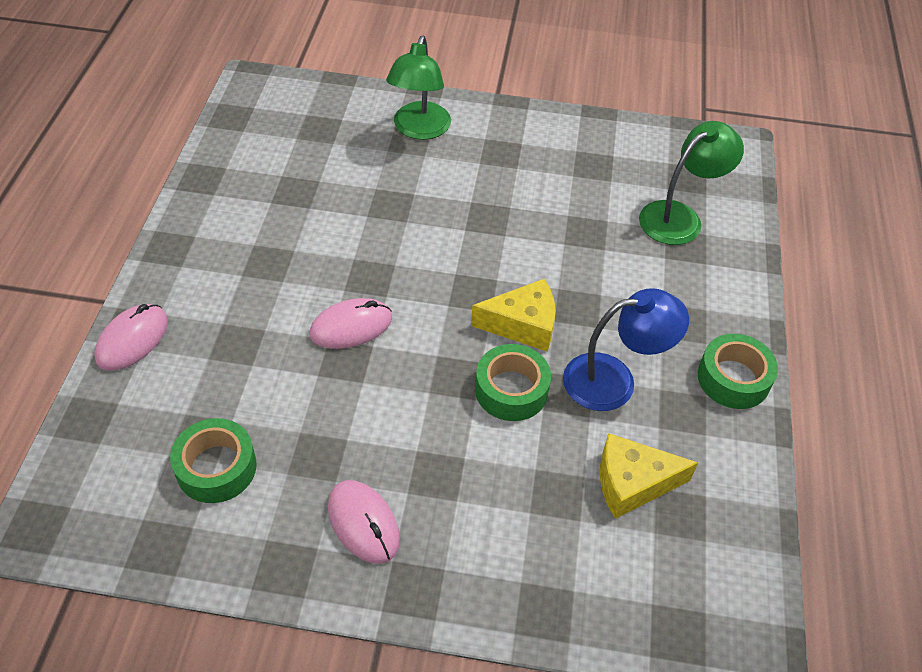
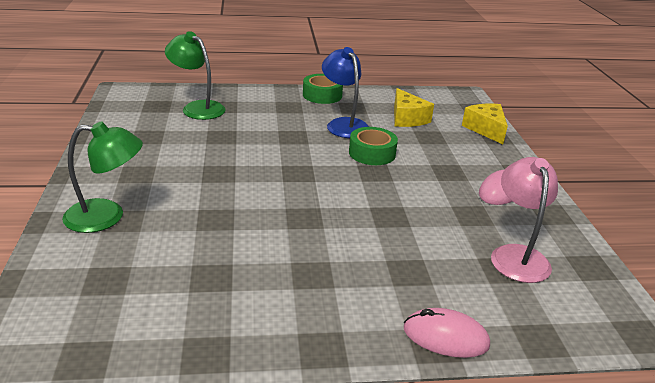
camera: 105 degrees left, 20 degrees down
(216, 467) = (517, 255): green tape -> pink lamp
(351, 327) = (358, 218): pink mouse -> none
(522, 325) = (318, 153): yellow cheese -> yellow cheese (486, 129)

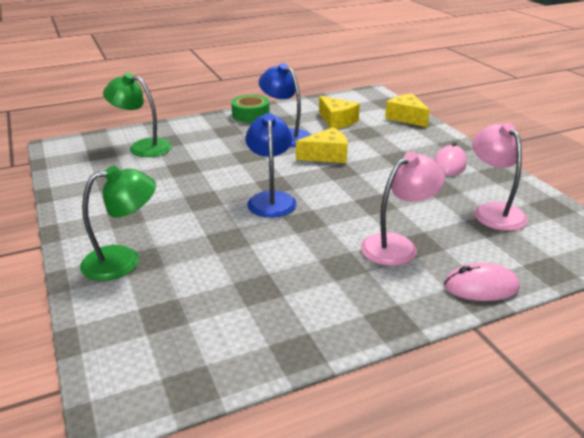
camera: 15 degrees left, 0 degrees up
(285, 187) = (271, 199): none -> blue lamp
(372, 153) = (326, 155): green tape -> yellow cheese
(383, 267) = (397, 245): none -> pink lamp

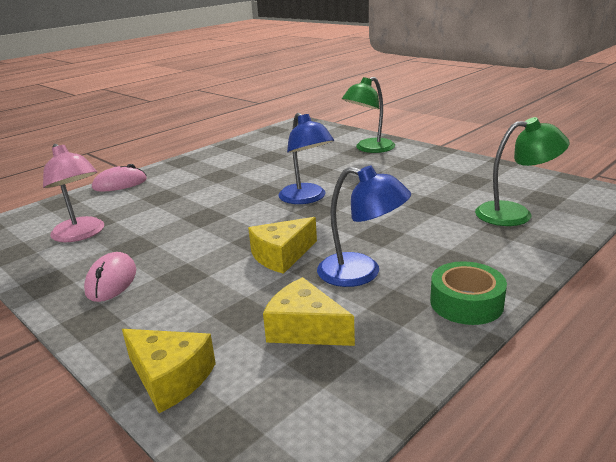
camera: 160 degrees right, 5 degrees down
(397, 245) = (180, 192): pink lamp -> none

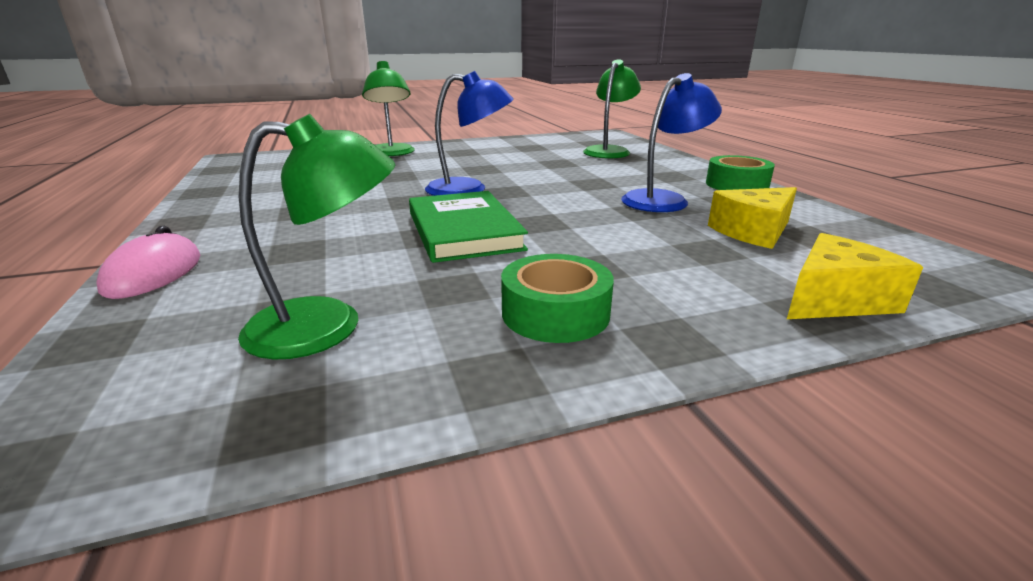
camera: 65 degrees left, 0 degrees up
(81, 234) = (328, 326): pink lamp -> green lamp
(111, 281) = (555, 313): pink mouse -> green tape
(218, 223) = (463, 231): none -> green book
(282, 255) = (594, 218): yellow cheese -> none

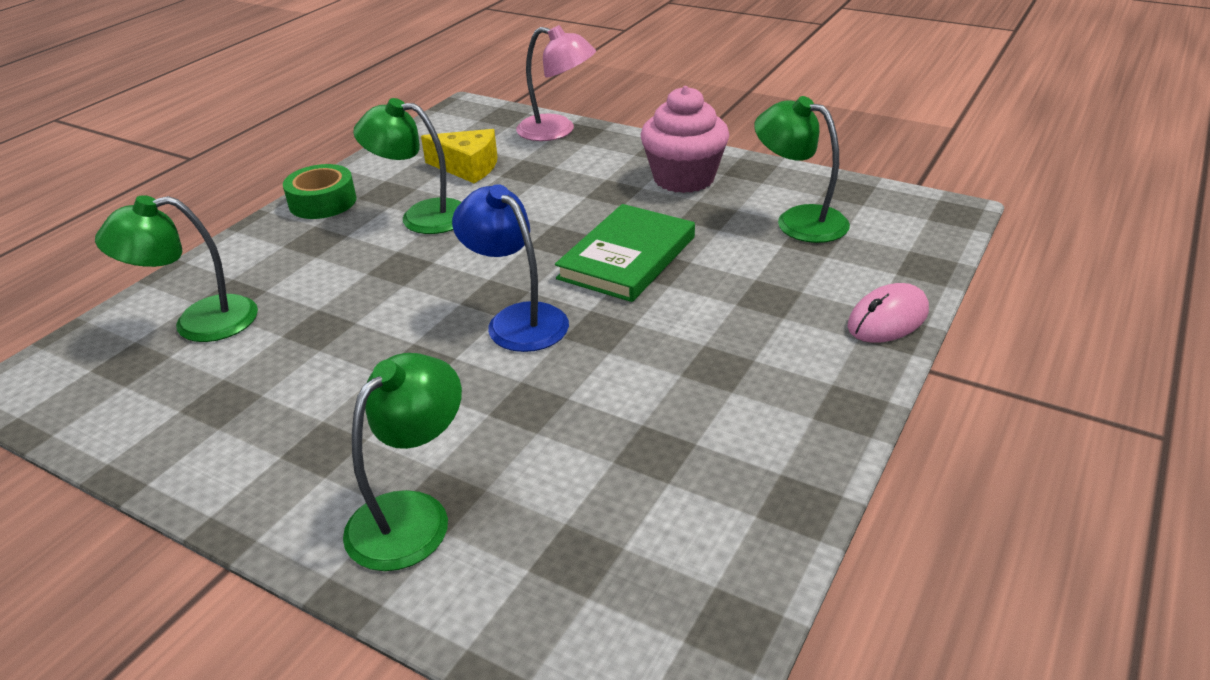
camera: 130 degrees left, 10 degrees up
(555, 313) = (684, 178): green tape -> pink cupcake
(663, 199) = (422, 216): blue lamp -> green lamp
(834, 299) = (557, 131): yellow cheese -> pink lamp

